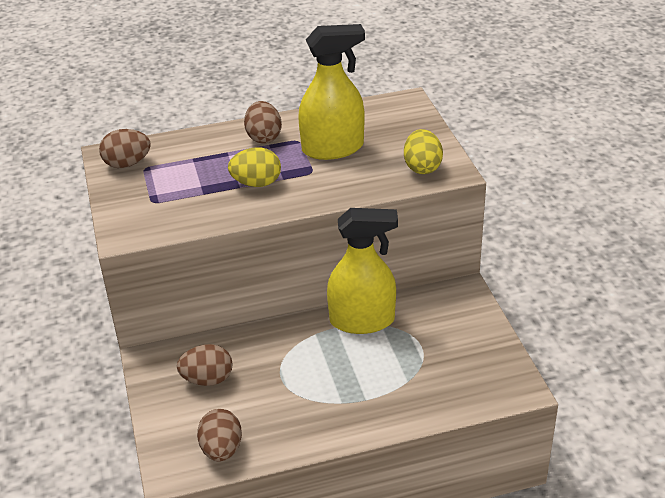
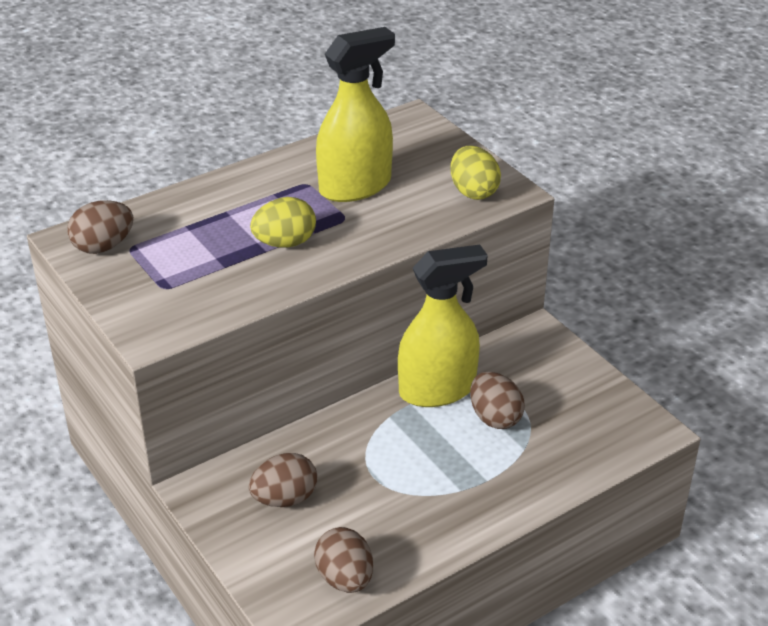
camera: 20 degrees left, 0 degrees up
(264, 137) = (262, 186): brown egg -> brown egg (495, 417)

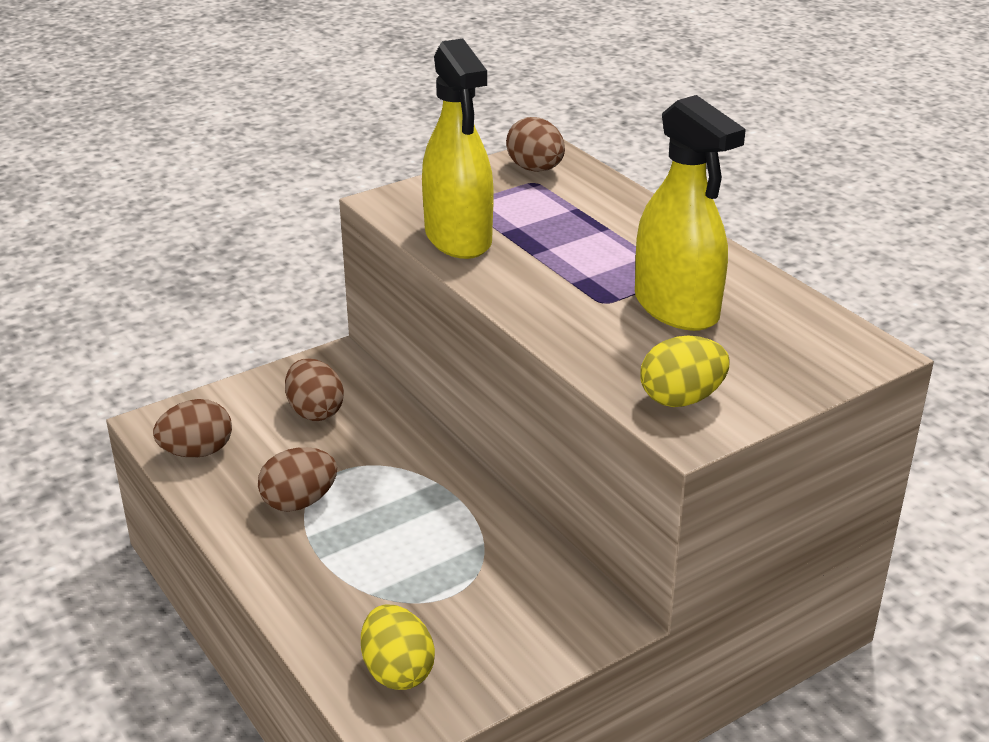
camera: 90 degrees right, 5 degrees down
(285, 243) = (547, 265): yellow egg -> yellow egg (397, 671)
(438, 389) = (483, 521): yellow spray bottle -> yellow spray bottle (458, 238)
(495, 417) = (429, 569): brown egg -> brown egg (299, 502)

